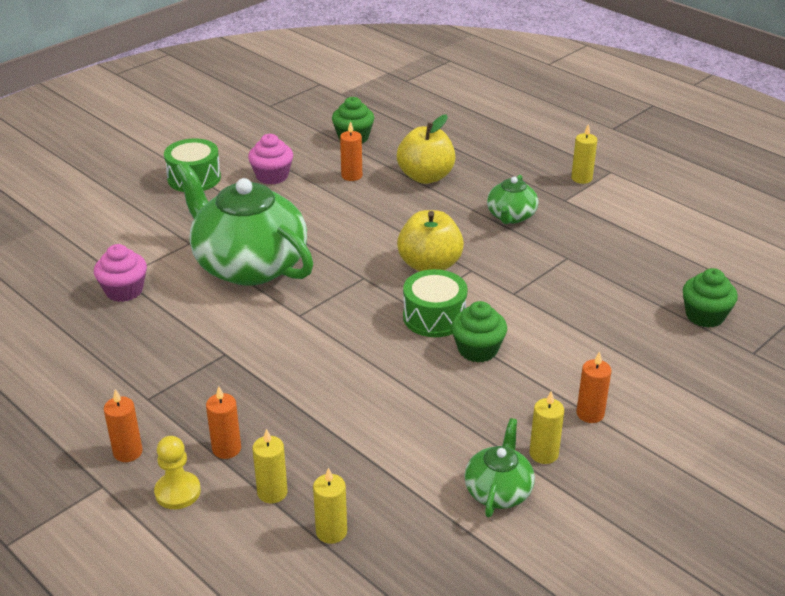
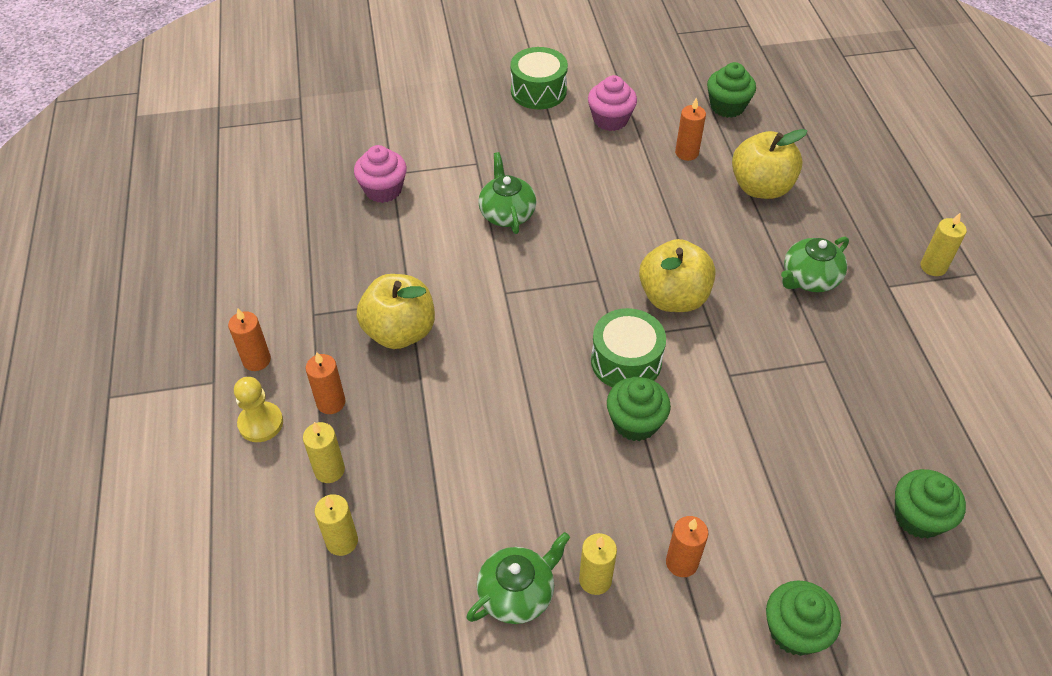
camera: 35 degrees right, 15 degrees up
(238, 377) = (400, 332): none -> yellow apple
(249, 265) = (507, 213): green teapot -> green teapot, size x0.47
(695, 413) = (794, 630): none -> green cupcake

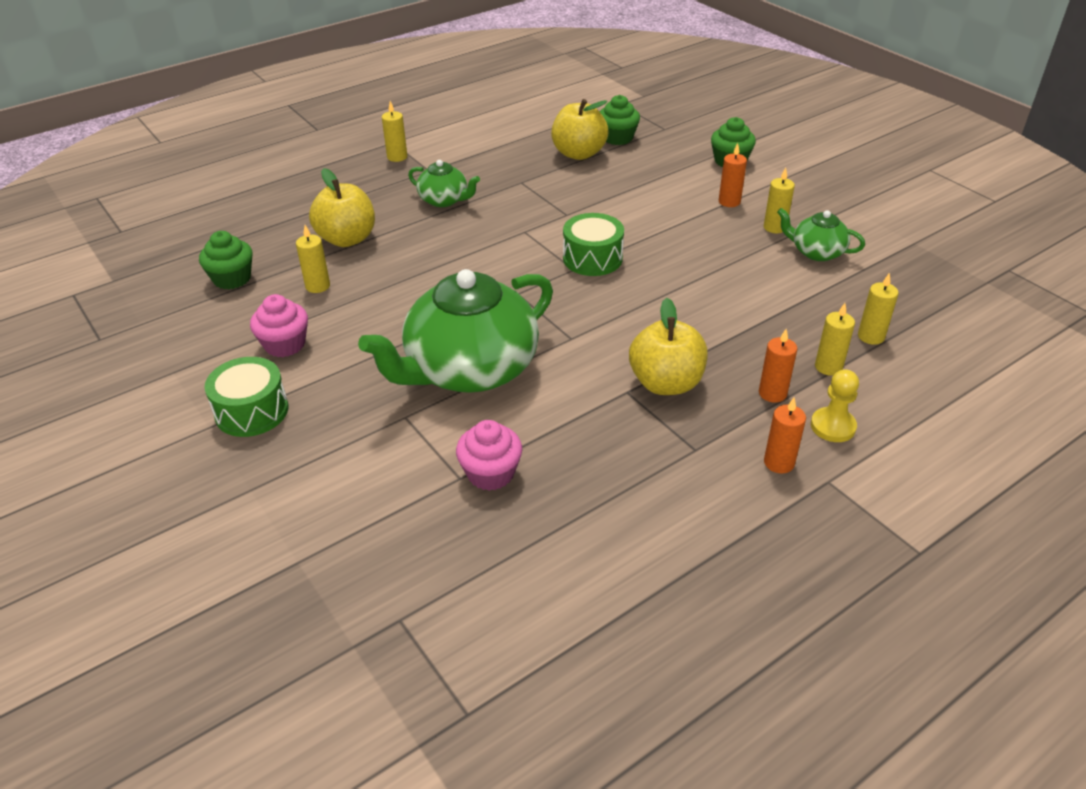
camera: 115 degrees left, 10 degrees down
(507, 213) = (470, 369): green teapot -> green teapot, size x2.11
(635, 422) = (644, 241): green cupcake -> none
(673, 297) = (509, 253): yellow apple -> yellow apple (579, 153)
(686, 153) = (318, 286): orange candle -> yellow candle

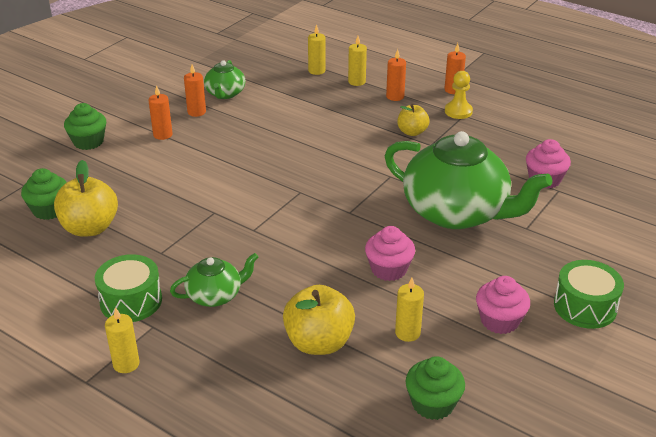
camera: 110 degrees left, 5 degrees down
(409, 296) = (389, 269): none -> pink cupcake
(444, 200) = (215, 295): green teapot -> green teapot turned 60 degrees clockwise
(592, 258) = (280, 185): green drum -> green drum (131, 301)
(666, 383) = (412, 132): yellow apple -> yellow apple, size x0.60
(774, 227) = (196, 112): yellow candle -> orange candle
(833, 426) = (410, 77): yellow pawn -> yellow pawn (458, 111)

